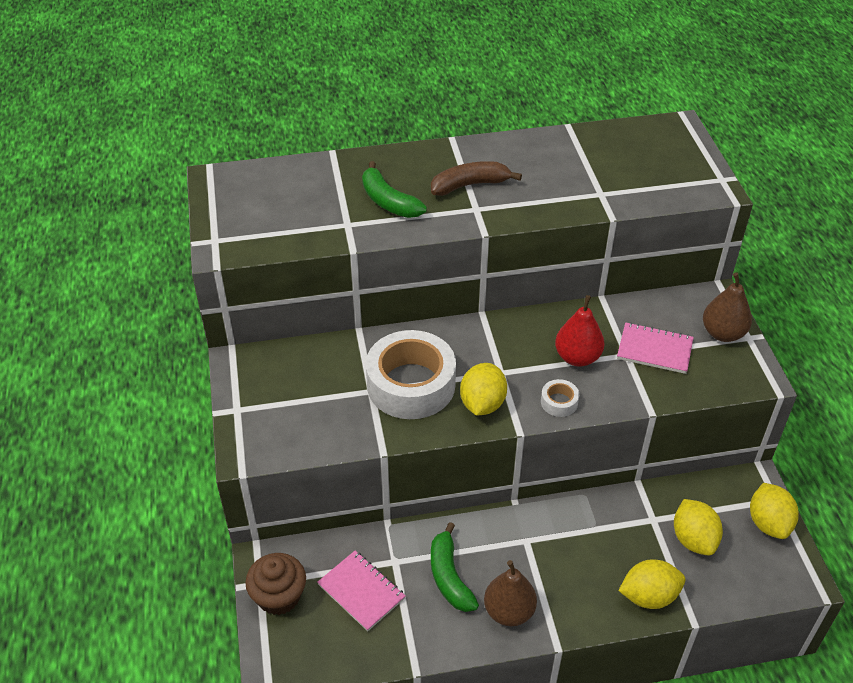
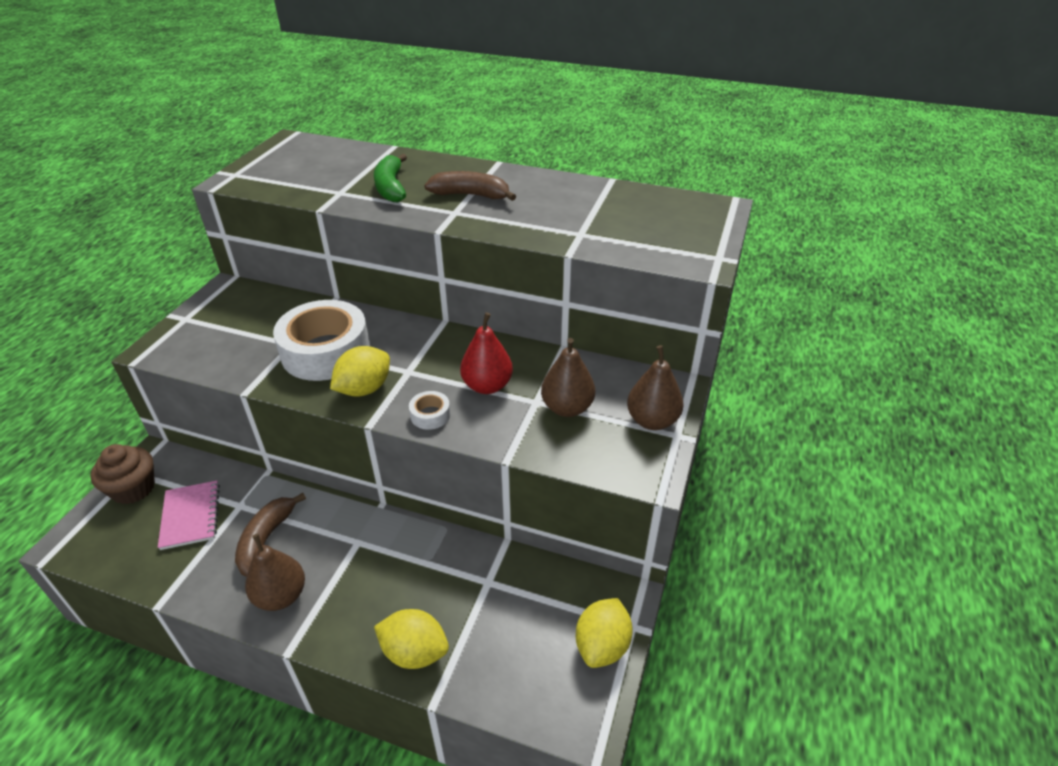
camera: 30 degrees right, 5 degrees down
(449, 576) = (266, 539): green banana -> brown banana
(654, 350) = (567, 408): pink notebook -> brown pear
(693, 539) = (509, 621): yellow lemon -> none

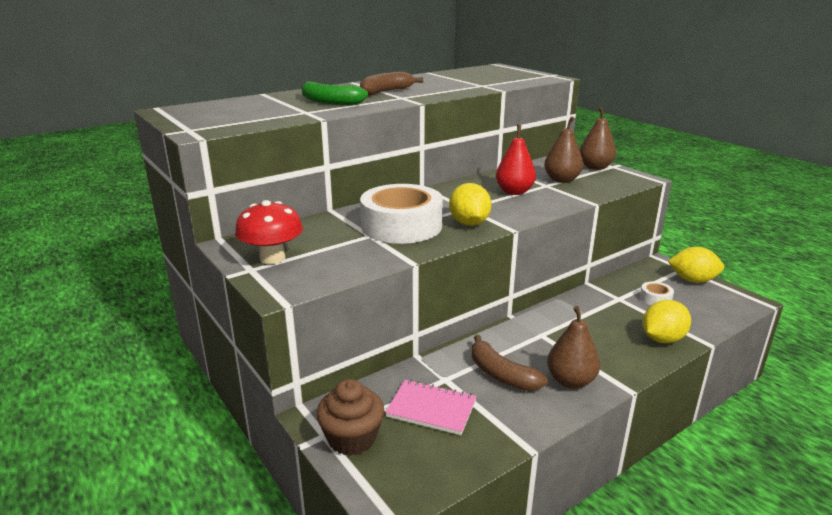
camera: 55 degrees left, 15 degrees down
(211, 318) = (272, 258): none -> red mushroom
(430, 415) = (525, 211): white tape -> white tape (655, 298)
(602, 645) = (692, 280): yellow lemon -> yellow lemon turned 45 degrees counterclockwise

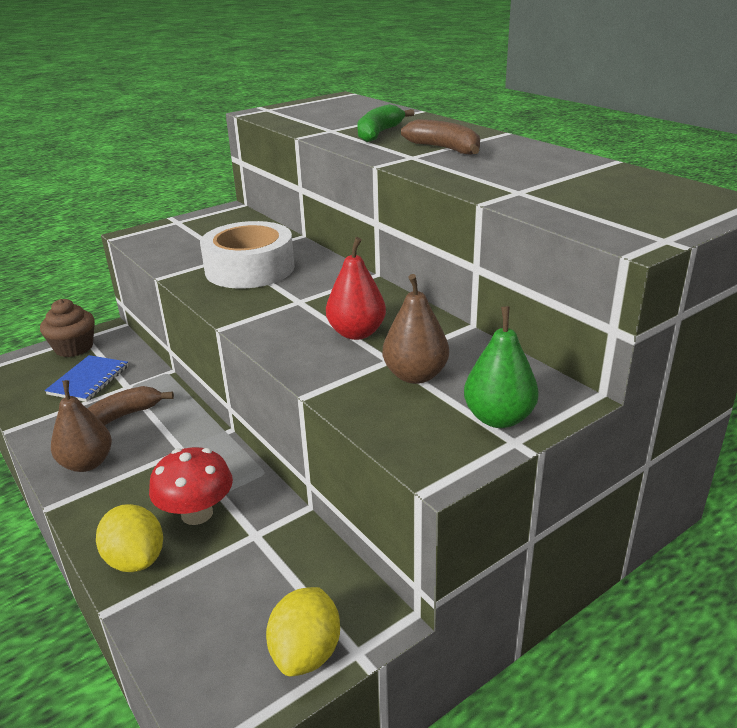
camera: 90 degrees right, 5 degrees up
(272, 258) = (194, 226): red mushroom -> red mushroom (197, 513)
(431, 409) = (89, 380): pink notebook -> blue notebook
(469, 223) = (248, 302): yellow lemon -> none
(595, 167) = (498, 418): brown pear -> green pear
(655, 298) = (248, 579): white tape -> none

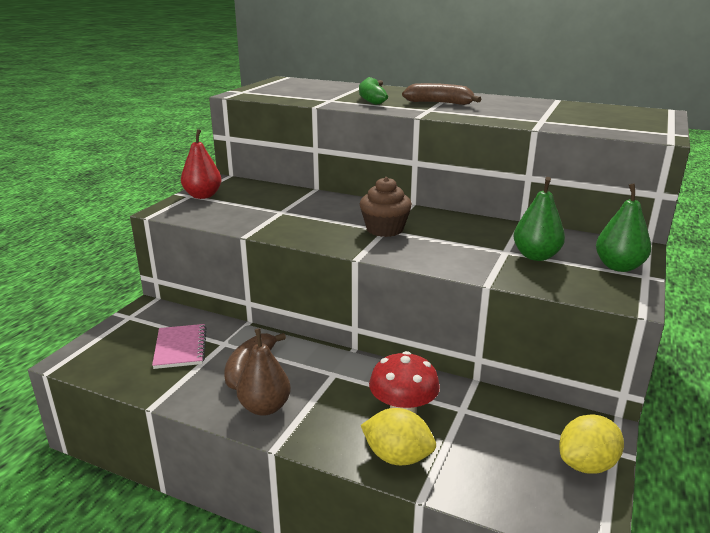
camera: 30 degrees left, 5 degrees down
(74, 348) = (130, 327): brown cupcake -> brown cupcake (385, 229)
(89, 380) = (180, 348): blue notebook -> pink notebook
(250, 269) = (312, 217): white tape -> none
(306, 652) = (586, 464): yellow lemon -> yellow lemon turned 75 degrees clockwise
(356, 333) = (459, 241): red pear -> red pear (203, 196)
(415, 375) = (536, 256): brown pear -> green pear

